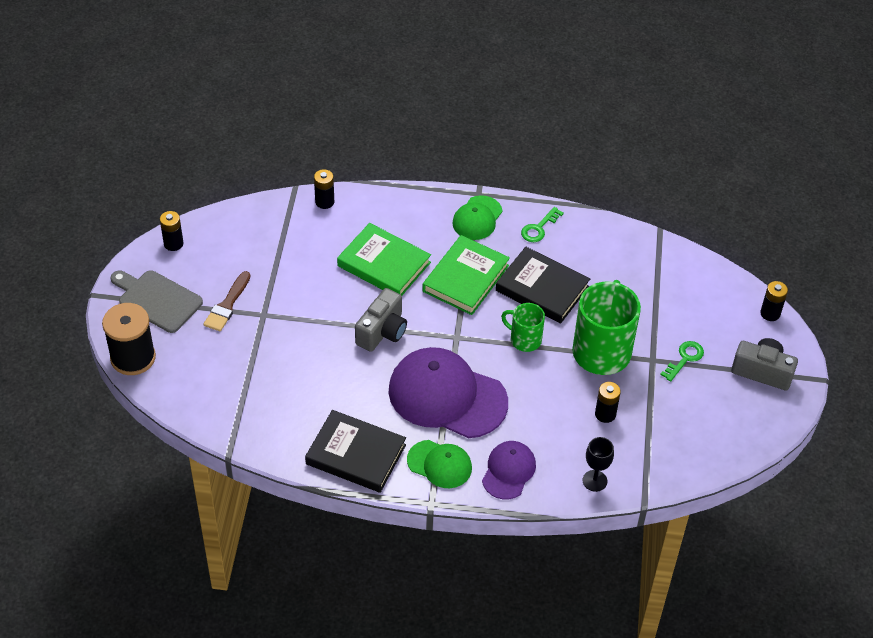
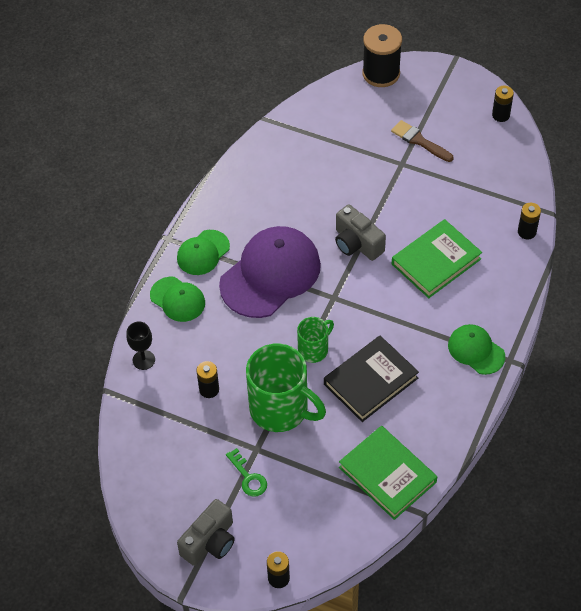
camera: 110 degrees right, 5 degrees up
(157, 300) = (438, 96): grey cutting board -> none
(355, 454) = (234, 198): black book -> none
(465, 278) = (401, 321): green book -> green book (387, 474)
(508, 471) = (177, 299): purple cap -> green cap
(539, 228) = (449, 400): green key -> none

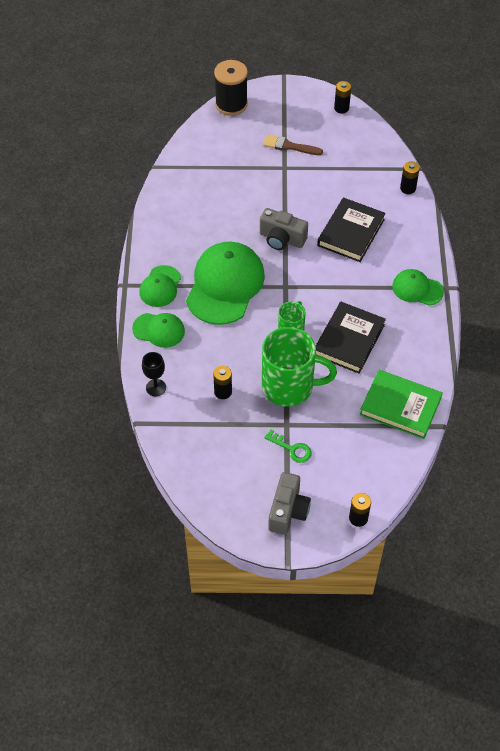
camera: 25 degrees left, 0 degrees up
(270, 274) = (225, 285): purple cap -> green cap
(436, 261) = (350, 232): green book -> black book

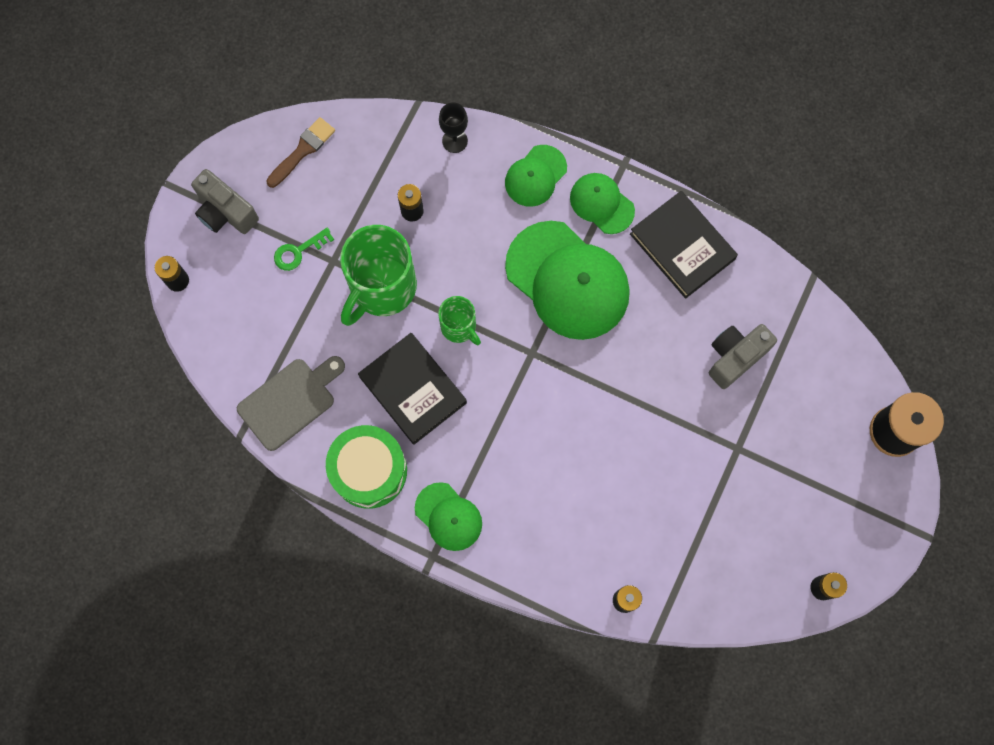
camera: 115 degrees right, 20 degrees up
(282, 239) = (611, 384): grey camera -> grey camera (735, 357)
(289, 146) = (776, 474): brown brush -> brown brush (303, 150)
(350, 232) = (581, 479): black book -> black book (682, 246)
(400, 406) = (290, 401): green book -> grey cutting board
(416, 342) = (369, 470): none -> green drum
(417, 289) = (448, 517): green cap -> green cap turned 90 degrees clockwise

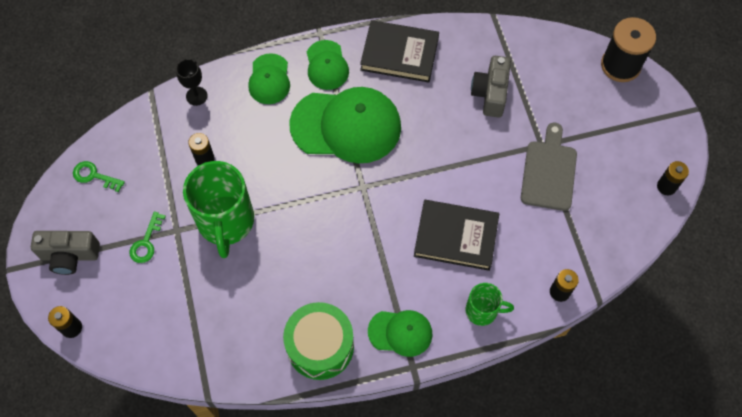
camera: 40 degrees left, 10 degrees down
(290, 401) = (224, 345): grey cutting board -> grey cutting board (549, 172)
(303, 150) = (94, 176): brown brush -> green key
(413, 389) = (304, 270): black book -> black book (456, 236)
(459, 327) = (300, 207): green mug -> green mug (482, 311)
(601, 204) = (327, 65): green cap -> green cap turned 105 degrees counterclockwise

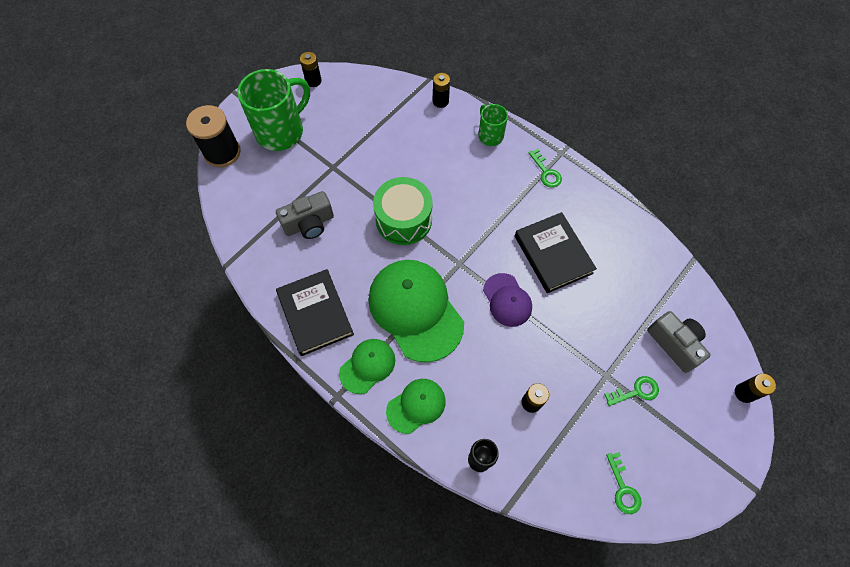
camera: 125 degrees left, 0 degrees up
(70, 255) = (700, 445): grey camera -> grey camera (674, 344)
(226, 222) = (568, 342): green mug -> green mug (281, 131)
(299, 201) = (507, 300): none -> purple cap
(320, 346) = (598, 213): green drum -> green drum (404, 219)
(400, 332) = (546, 172): green cap -> green key
(456, 236) = (449, 179): black book -> black book (553, 254)
(549, 172) = (352, 151): grey cutting board -> none

